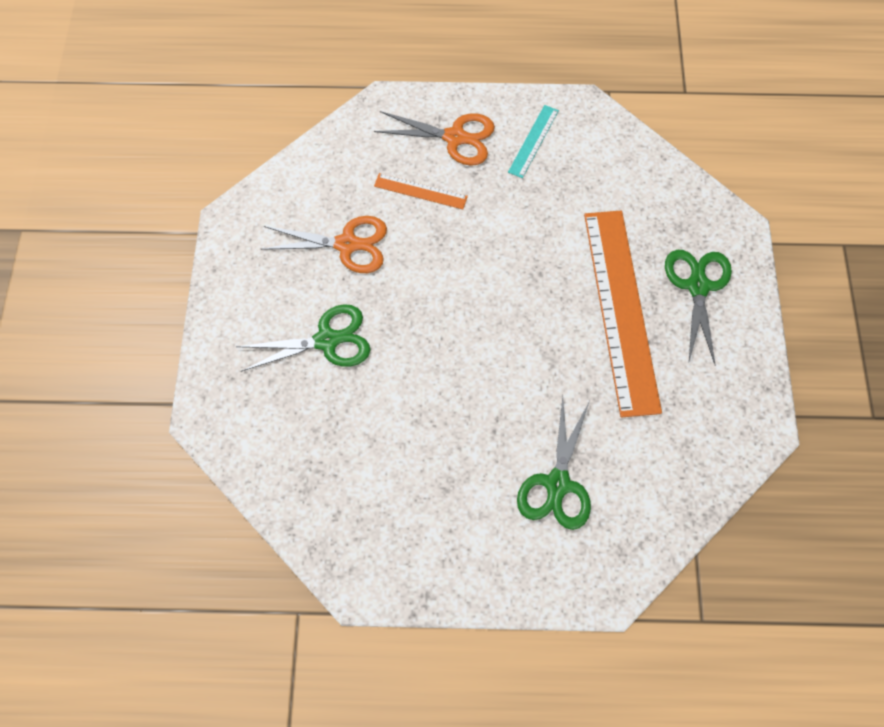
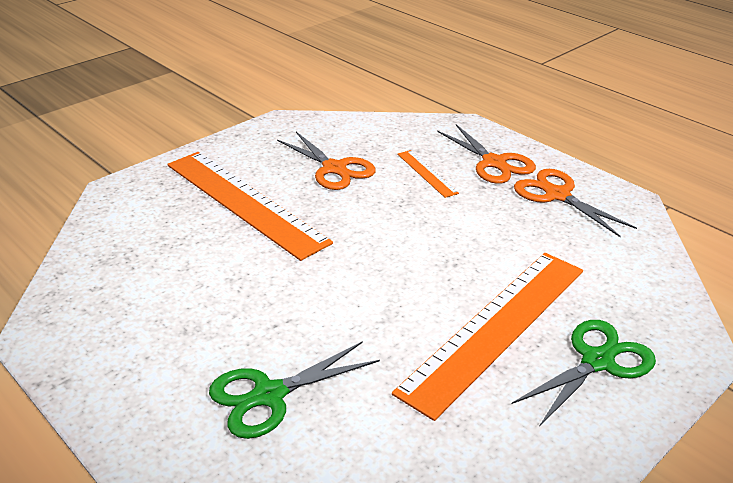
camera: 45 degrees right, 30 degrees down
(327, 340) = (244, 202): green scissors -> orange ruler
(533, 141) = (557, 195): turquoise ruler -> orange scissors

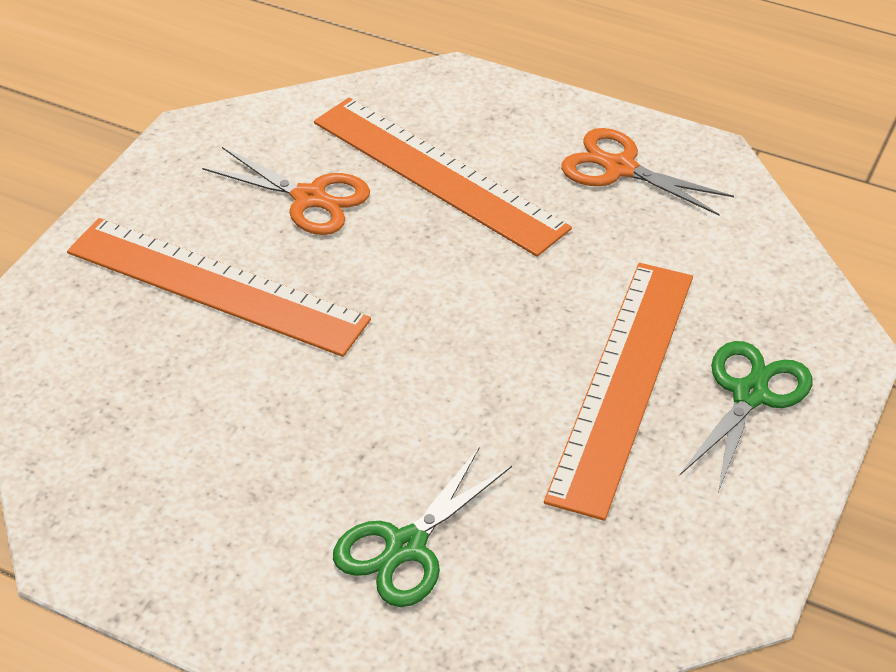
camera: 20 degrees left, 10 degrees up
(427, 173) = (438, 174): orange ruler -> orange ruler, size x2.30
(494, 163) = (519, 134): orange scissors -> none

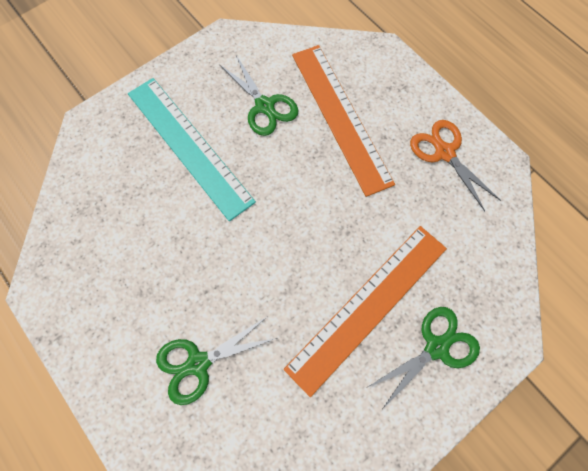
camera: 25 degrees right, 25 degrees up
(216, 285) = (189, 146): orange ruler -> turquoise ruler
(309, 198) = (265, 106): orange scissors -> green scissors

